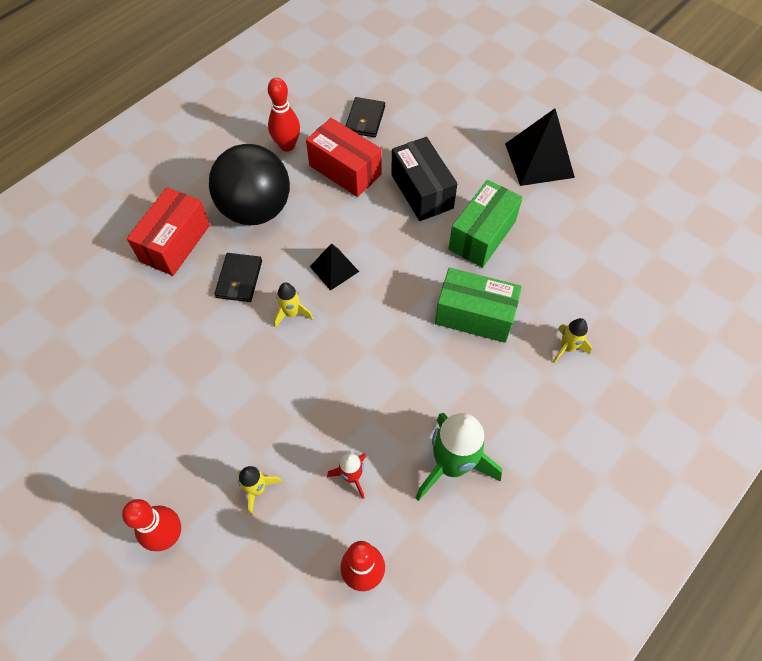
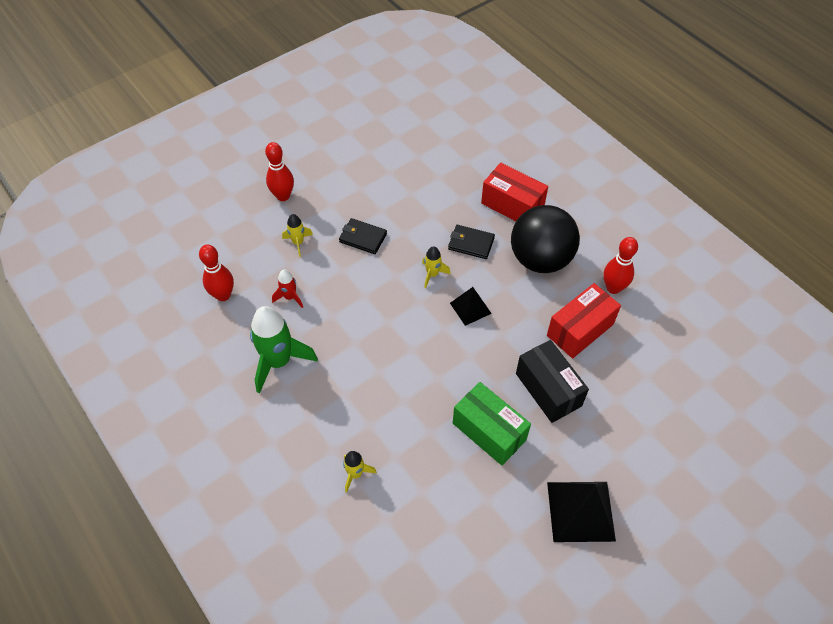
camera: 100 degrees right, 5 degrees down
(365, 119) = (645, 355): black wallet -> black wallet (363, 238)
(422, 191) = (548, 389): black box -> black box turned 75 degrees clockwise
(474, 316) = (403, 405): green box -> none

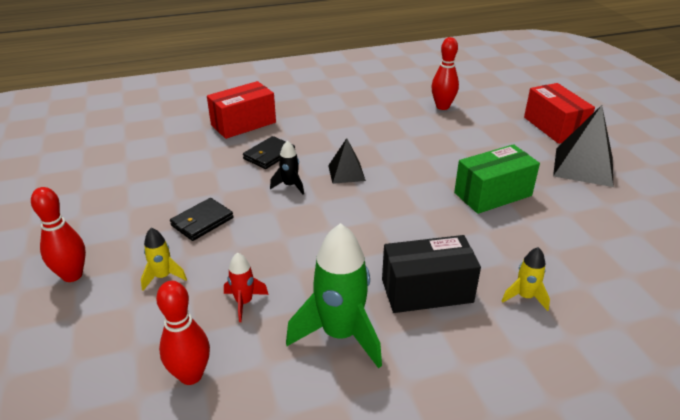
camera: 70 degrees left, 20 degrees down
(432, 274) = (290, 186): yellow rocket -> black rocket
(540, 259) = (316, 125): black ball -> none
(548, 389) = (458, 153): black box -> black box (427, 291)
(580, 330) = (403, 124): red box -> red box (554, 127)
(613, 288) = (369, 101): red bowling pin -> red bowling pin (442, 106)

